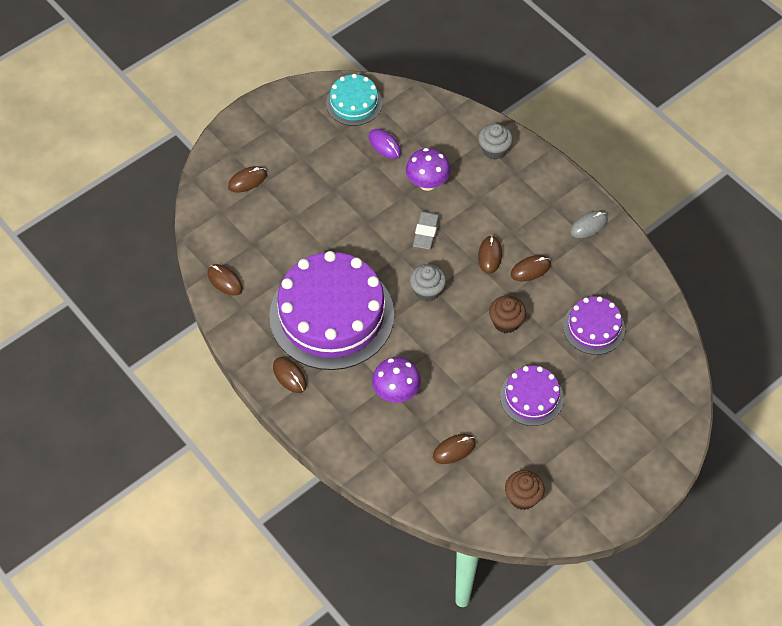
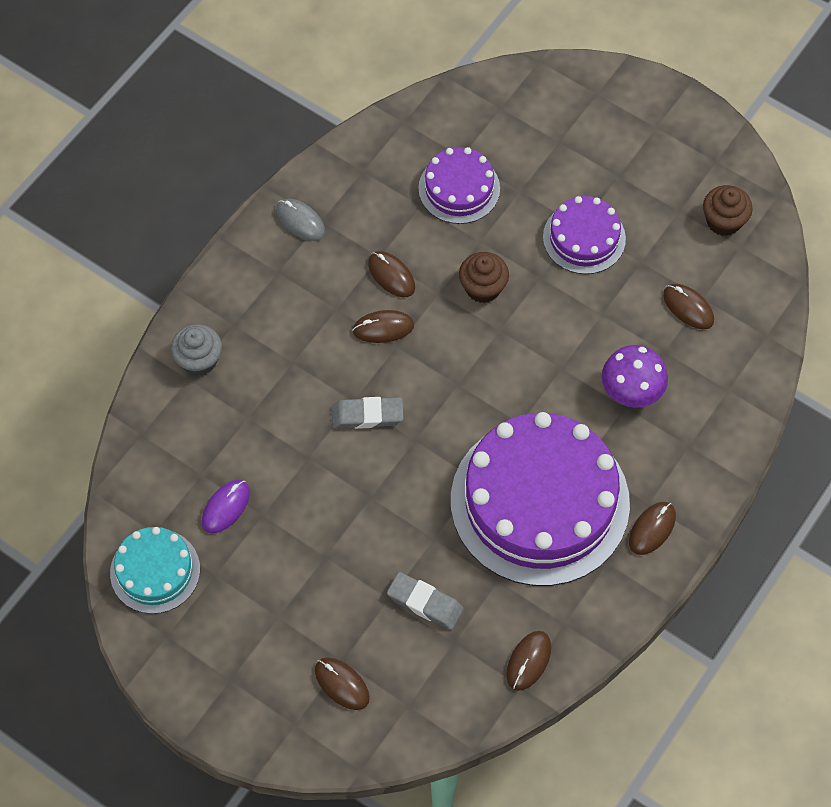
camera: 105 degrees left, 5 degrees up
(284, 234) = (425, 603): none -> grey eraser
(427, 183) = (281, 433): purple mushroom -> none
(427, 290) = (463, 392): grey cupcake -> none

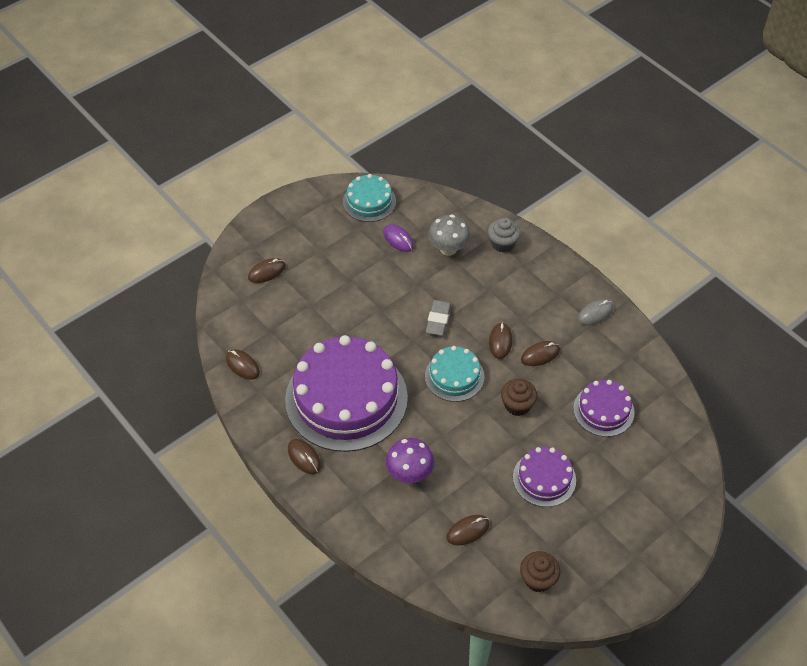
camera: 105 degrees right, 10 degrees down
(228, 432) = (448, 249): none -> grey mushroom
(425, 603) = (301, 322): grey eraser -> none
(459, 373) = (454, 376): none -> turquoise cake

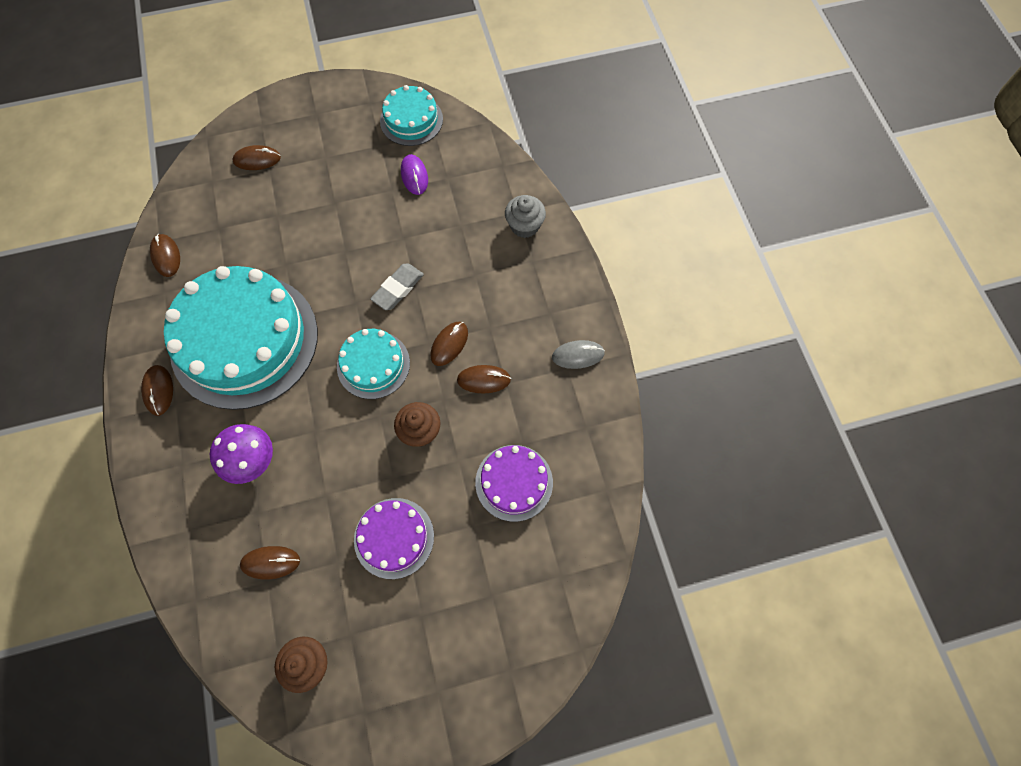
camera: 25 degrees right, 15 degrees up
(346, 398) = (244, 340): purple cake -> turquoise cake
(448, 249) = (461, 208): grey mushroom -> none

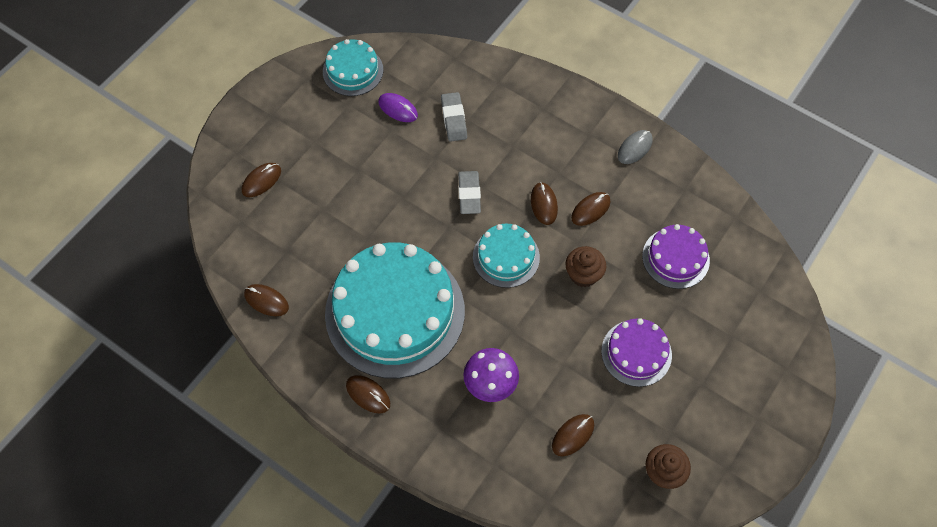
camera: 40 degrees left, 5 degrees down
(450, 216) = (454, 119): none -> grey eraser
(524, 226) = (513, 89): grey cupcake -> none

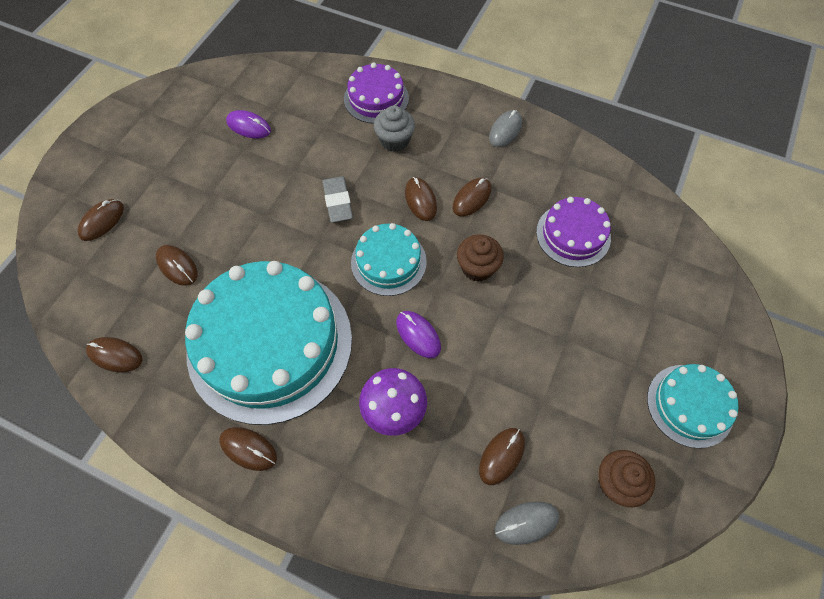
camera: 10 degrees left, 0 degrees up
(323, 232) = (177, 266): none -> brown mouse
(353, 71) = (196, 96): turquoise cake -> turquoise cake (690, 405)
(454, 119) = (310, 128): grey eraser -> none
(521, 325) = (418, 335): none -> purple mouse
(530, 143) = (394, 140): none -> grey cupcake
(582, 489) = (526, 523): none -> grey mouse
(636, 353) = (554, 345): purple cake -> purple cake (376, 98)

